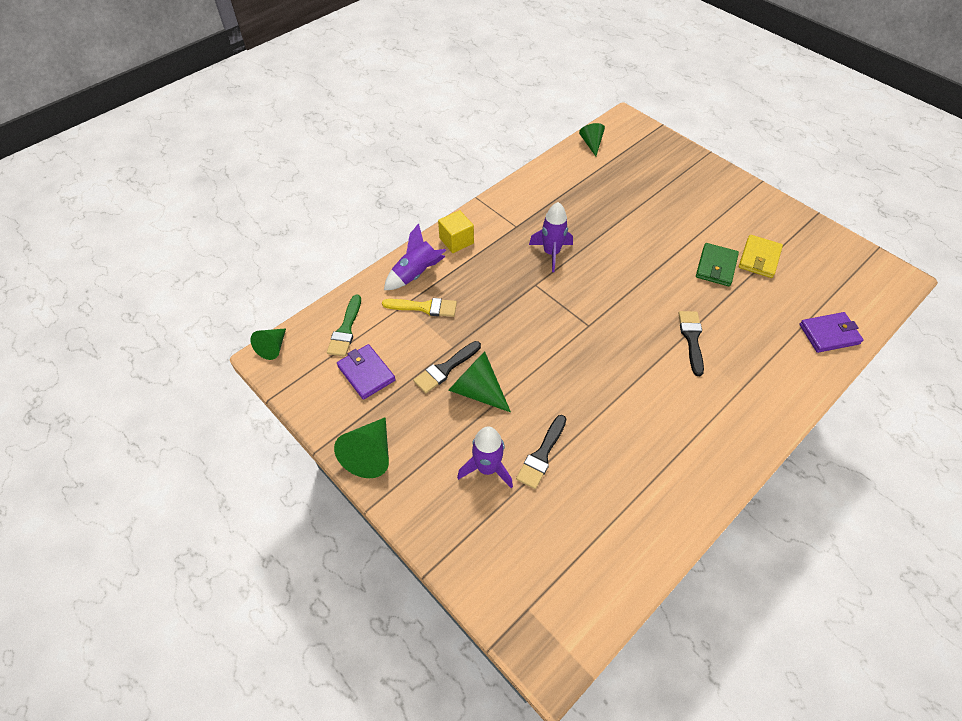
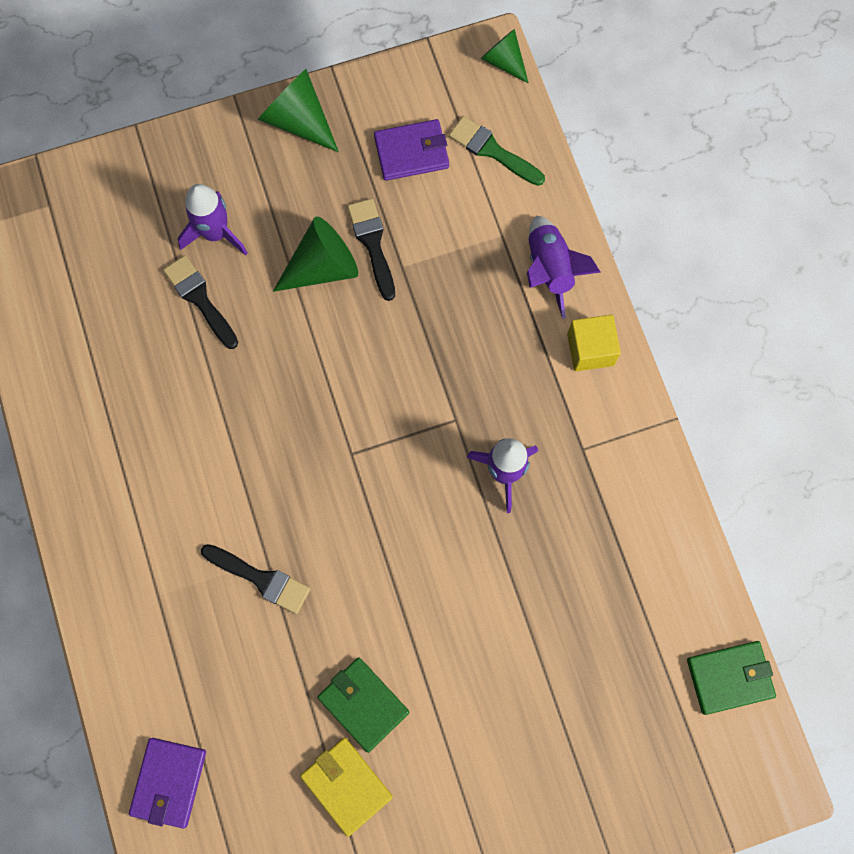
camera: 115 degrees right, 20 degrees up
(424, 307) = (484, 257): yellow brush -> none
(591, 144) = (729, 677): green cone -> green wallet

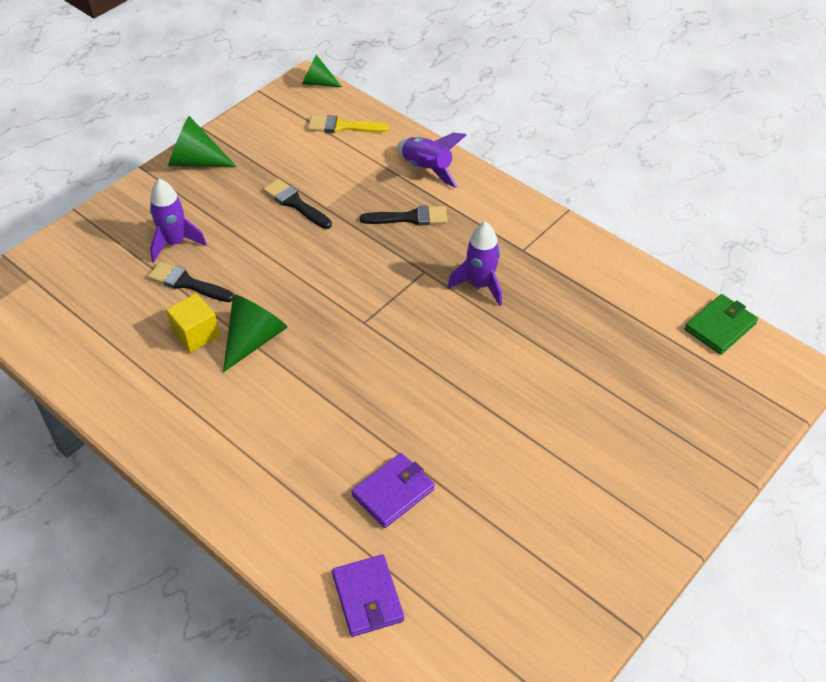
camera: 30 degrees left, 25 degrees down
(261, 579) = (349, 426): black brush -> black brush (410, 218)
(322, 267) = (268, 229): green cone -> green cone (253, 339)
(346, 786) = (510, 525): yellow wallet -> none
(363, 704) = (484, 466): green wallet -> none
(411, 152) = (288, 147): purple wallet -> purple wallet (393, 492)
(492, 150) = (343, 126): green brush -> yellow brush
(590, 349) = (486, 197): yellow cube -> yellow cube (196, 334)

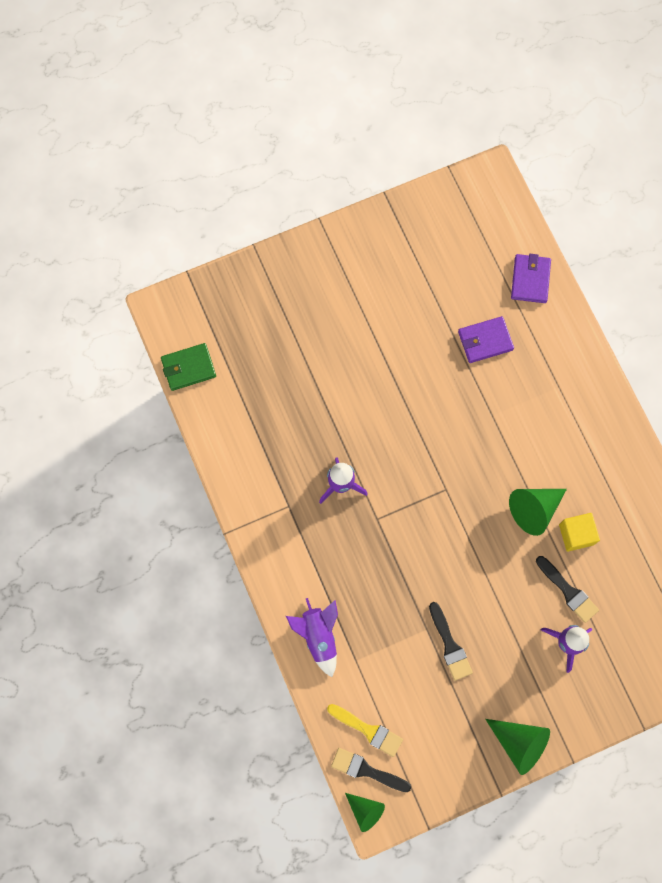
camera: 155 degrees left, 25 degrees up
(410, 218) = (361, 583): black brush -> black brush (366, 770)

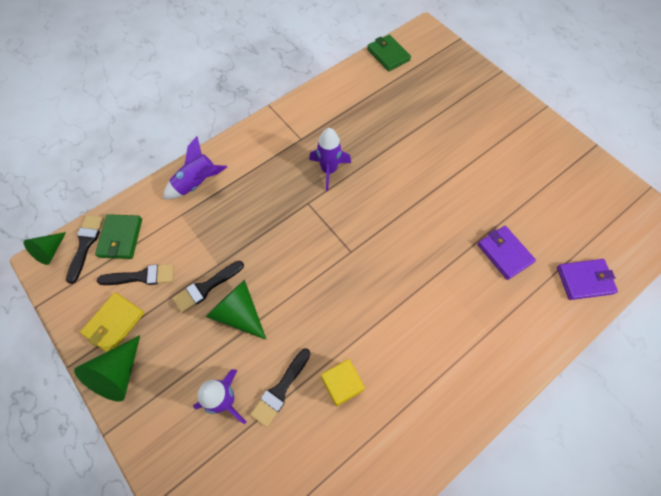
camera: 75 degrees right, 10 degrees down
(368, 730) = (121, 238): yellow brush -> green wallet
(421, 711) = (142, 276): none -> black brush
(466, 744) = (114, 323): none -> yellow wallet
(534, 509) = (355, 336): green cone -> green cone (238, 313)

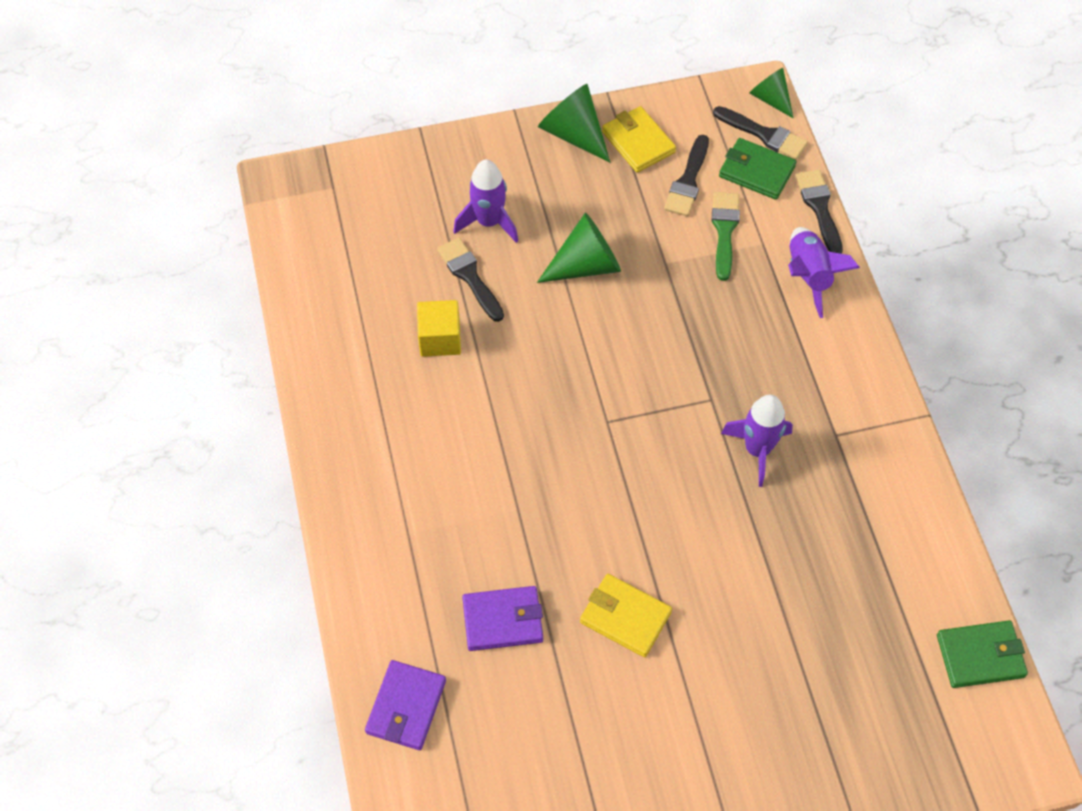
camera: 115 degrees right, 5 degrees down
(178, 239) = (724, 230): none -> green brush
(206, 287) = (638, 241): black brush -> black brush (819, 208)
(462, 195) = (625, 617): none -> yellow wallet

